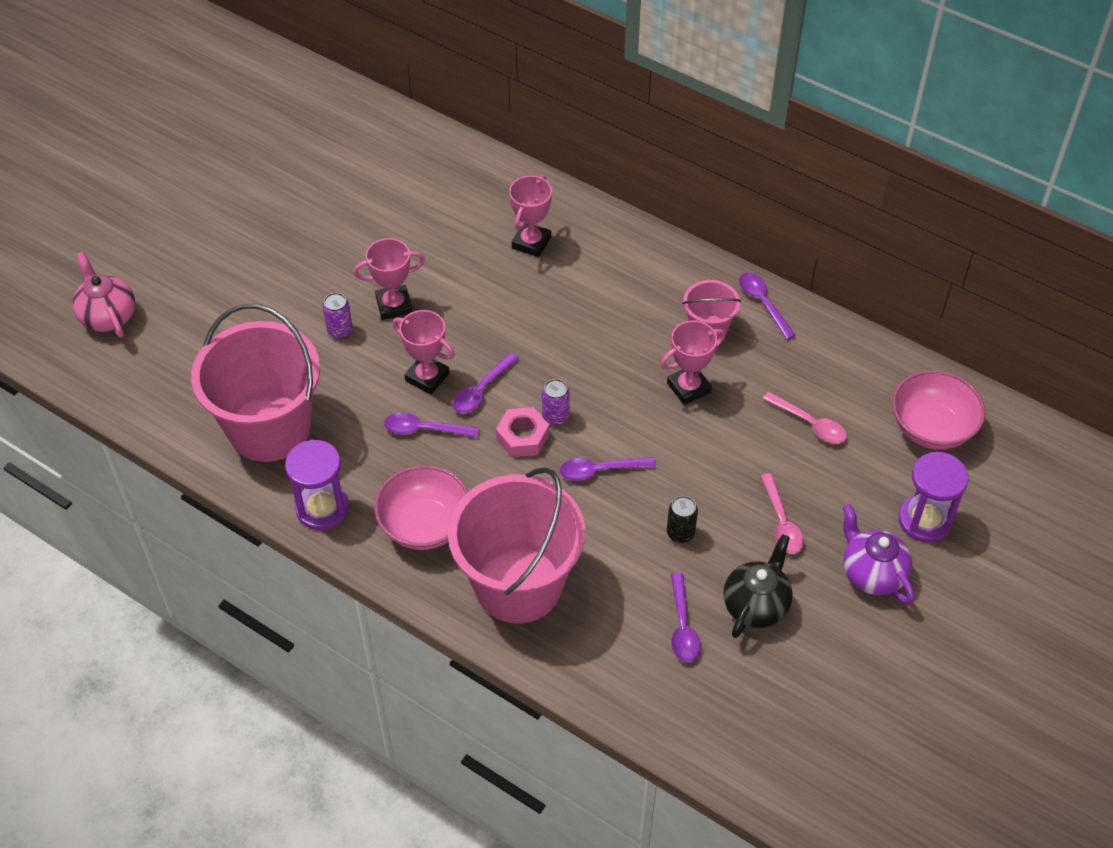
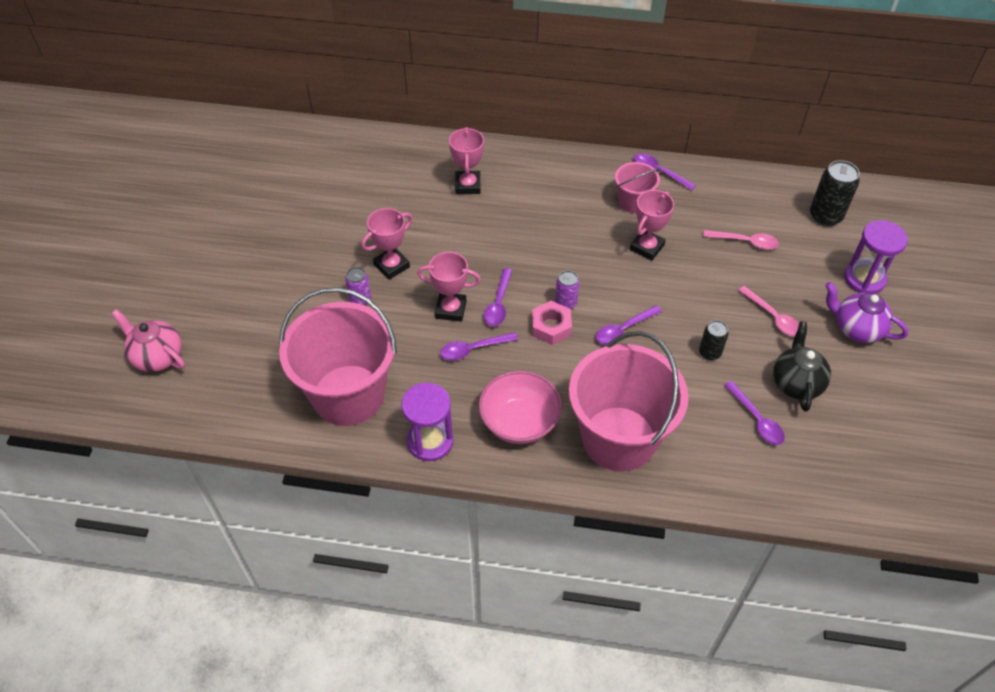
camera: 25 degrees left, 0 degrees up
(931, 428) = (825, 216): pink bowl -> black can

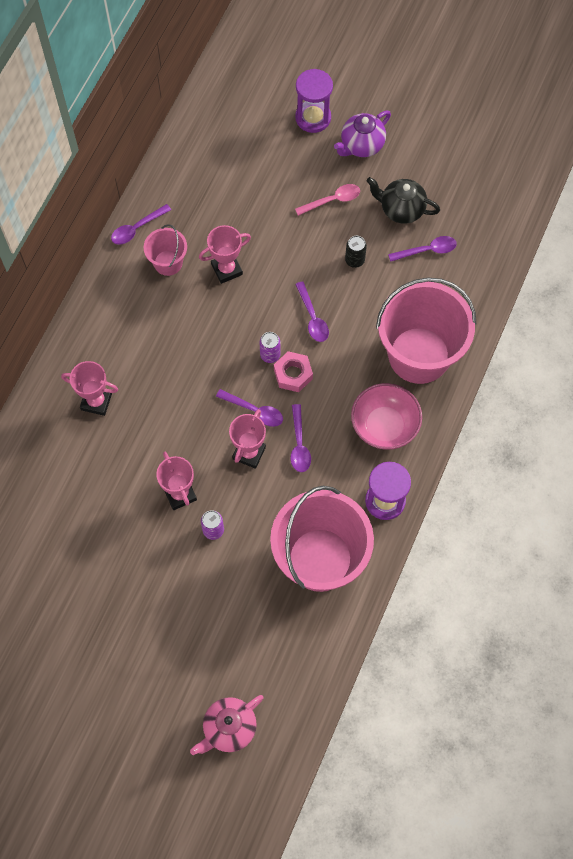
camera: 75 degrees left, 15 degrees up
(647, 247) = (227, 269): pink trophy -> pink trophy turned 75 degrees counterclockwise
(745, 242) = (245, 189): pink spoon -> none
(825, 216) = (235, 116): black can -> none

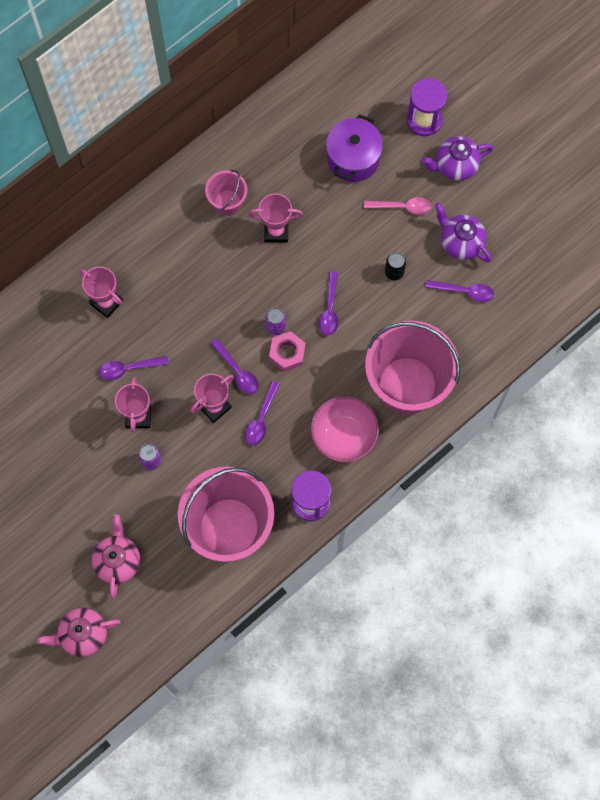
camera: 25 degrees right, 5 degrees up
(137, 228) = (215, 159): purple spoon -> purple spoon (129, 368)
(228, 640) = (118, 561): none -> pink teapot
(265, 177) = (353, 158): none -> purple pot
(401, 209) = (460, 242): black teapot -> purple teapot

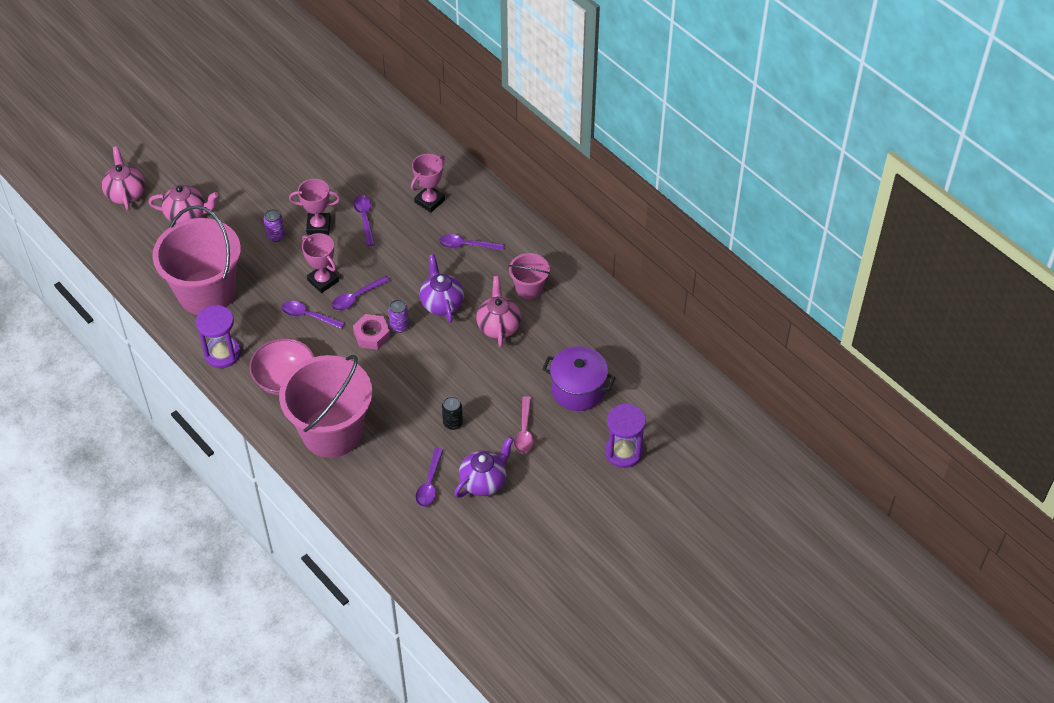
camera: 90 degrees right, 20 degrees down
(276, 231) = (498, 326): pink trophy -> pink teapot
(330, 309) = (415, 369): purple spoon -> purple spoon (466, 245)
(455, 166) = (571, 479): purple teapot -> purple teapot (442, 303)

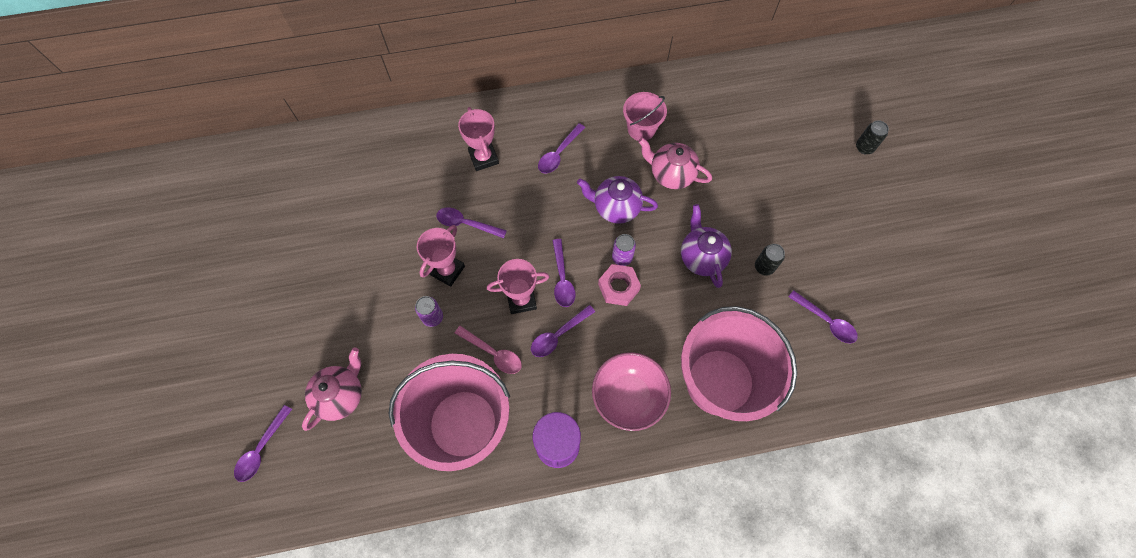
camera: 60 degrees left, 15 degrees up
(126, 194) = (261, 449): pink teapot -> purple spoon
(484, 481) = (845, 273): purple teapot -> purple teapot (701, 257)
(524, 431) = (803, 212): pink spoon -> pink spoon (493, 353)
(578, 389) = (778, 148): purple pot -> none
(623, 452) = (864, 147): purple hourglass -> black can

